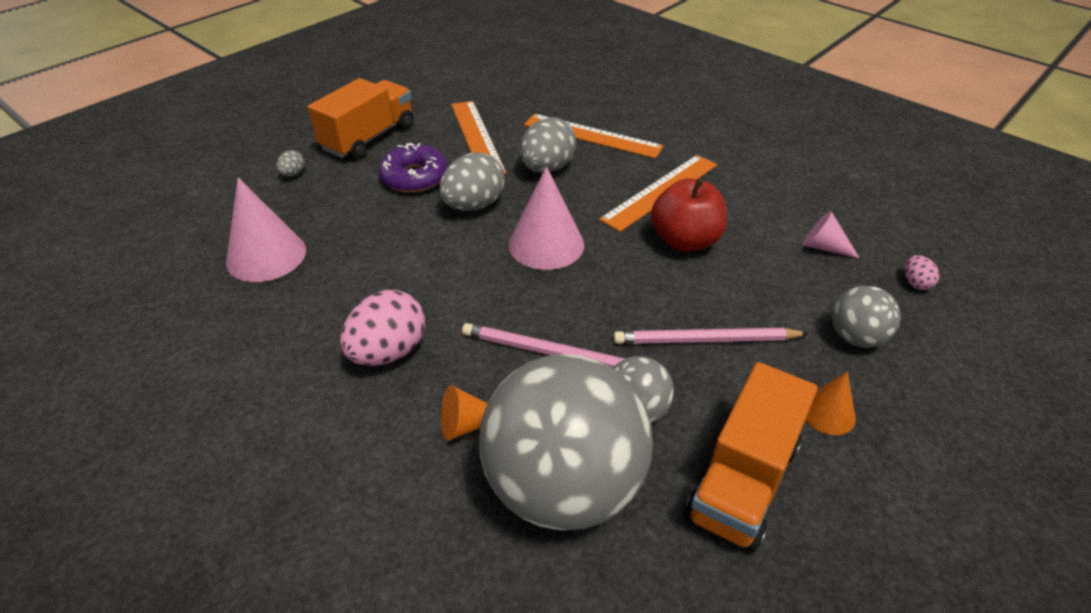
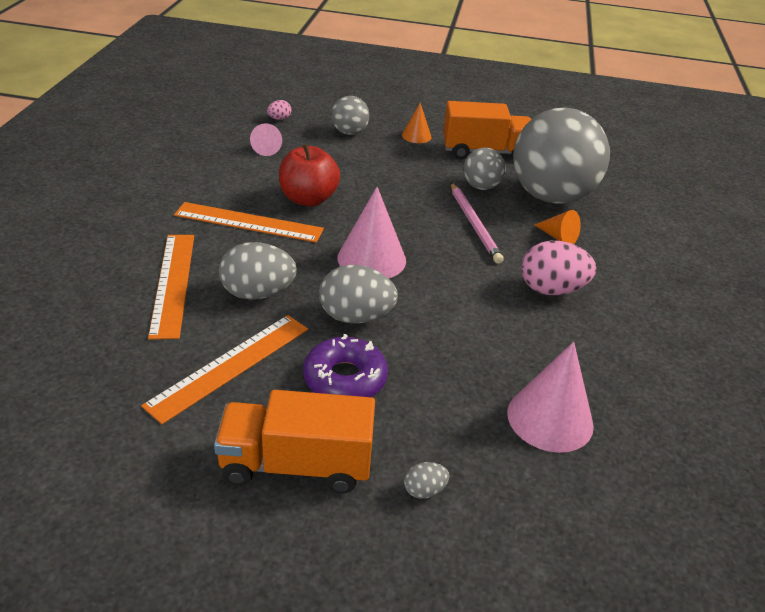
camera: 125 degrees left, 5 degrees down
(705, 340) = (402, 175): pink pencil -> none

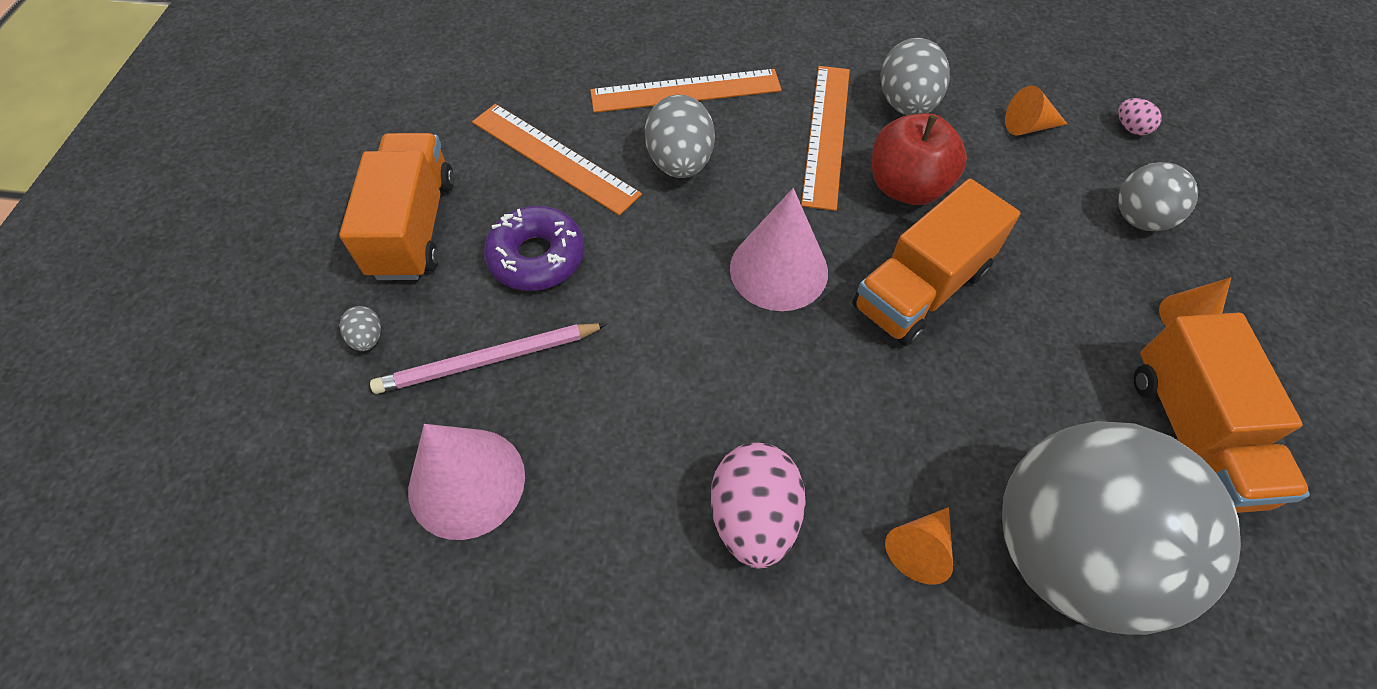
camera: 90 degrees right, 20 degrees up
(267, 148) = (1028, 126): pink cone -> orange cone
(356, 317) = (649, 260): grey egg -> grey egg (906, 104)
(392, 208) = (921, 289): none -> orange truck
(474, 224) = (914, 406): pink pencil -> pink pencil (488, 360)
(481, 187) = (1048, 422): grey ball -> none

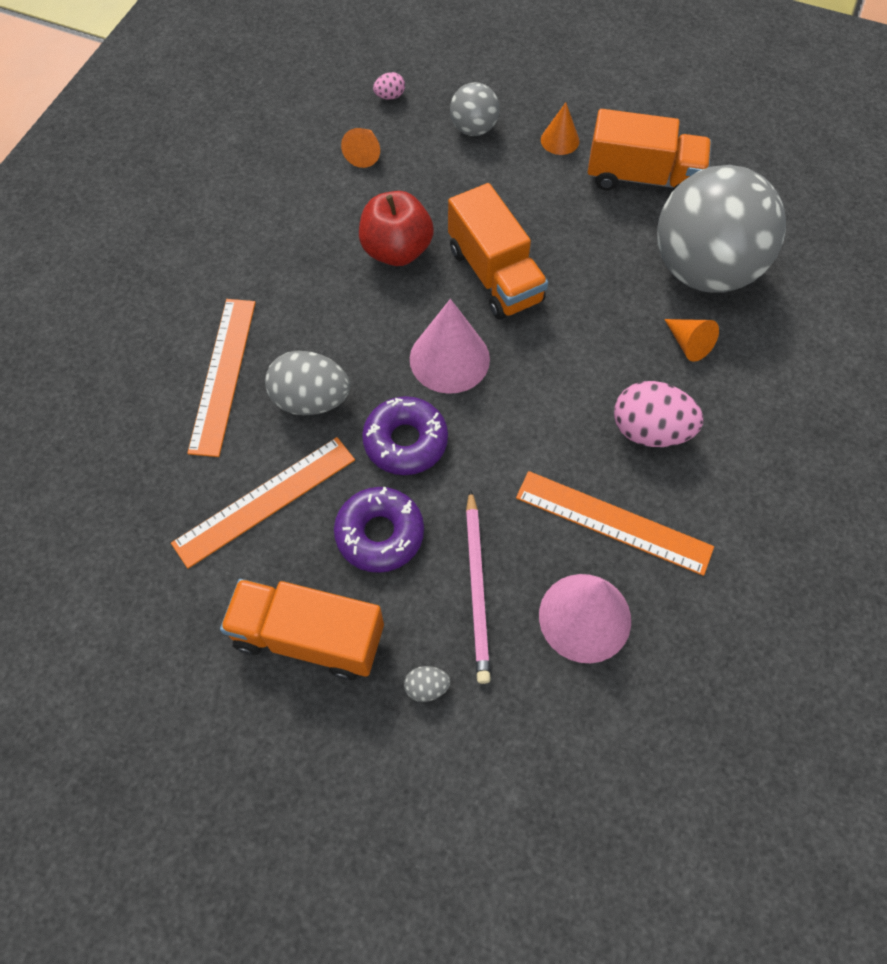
camera: 75 degrees left, 5 degrees up
(655, 253) = (405, 441): none -> purple donut
(826, 134) = (320, 285): orange ruler -> orange ruler (613, 522)
(906, 104) = (309, 220): grey egg -> none

